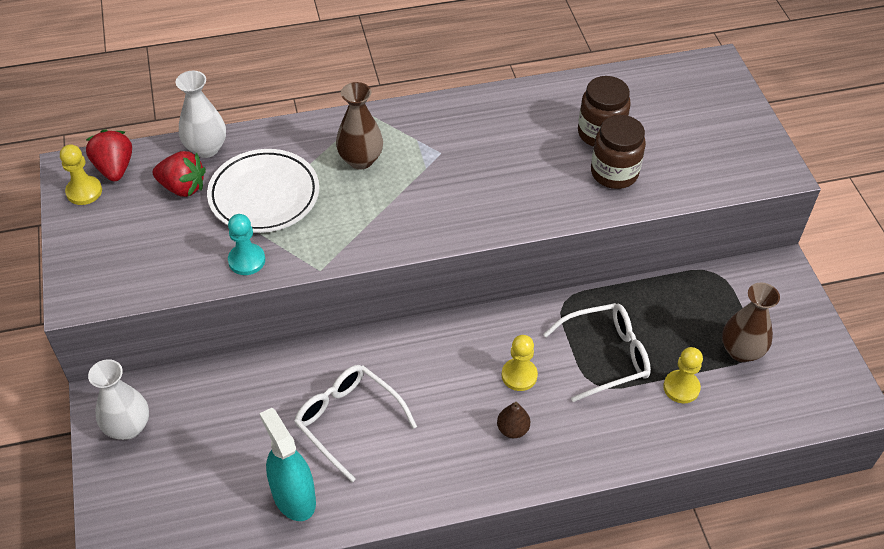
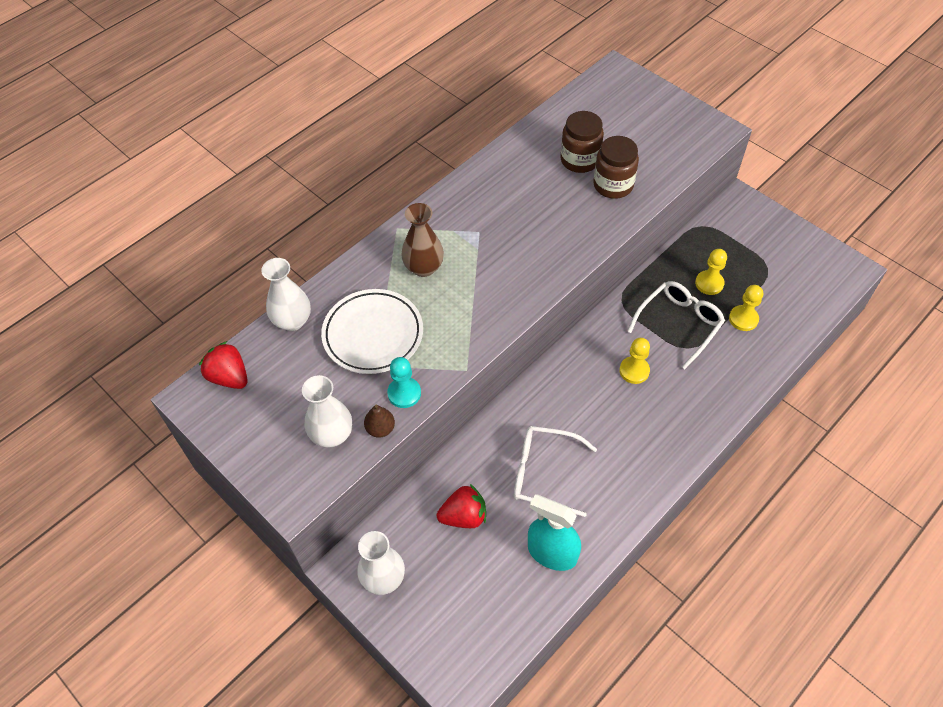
camera: 30 degrees left, 5 degrees up
(84, 191) = (220, 410): yellow pawn -> yellow pawn (709, 283)
(155, 262) = (332, 435): none -> white vase
(183, 187) = (301, 363): red strawberry -> red strawberry (464, 516)
(512, 429) = (660, 412): brown pear -> brown pear (380, 429)
(741, 351) = (760, 272): brown vase -> none

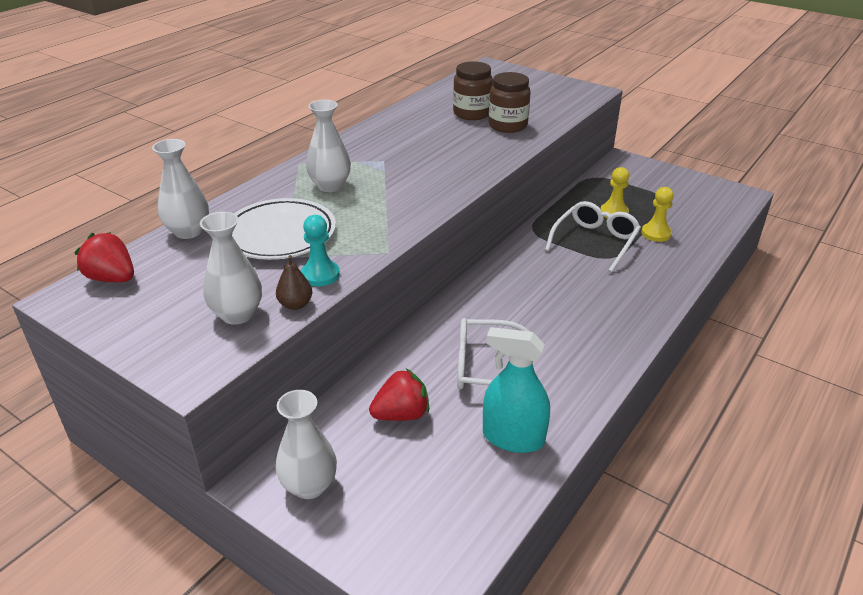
camera: 10 degrees left, 20 degrees down
(424, 268) = (330, 186): brown vase -> white vase
(634, 371) = (561, 278): yellow pawn -> none

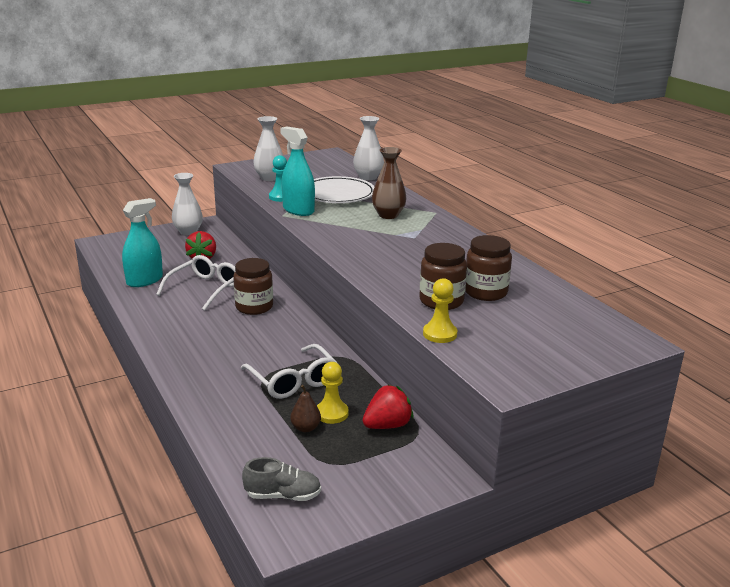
camera: 115 degrees right, 10 degrees down
(112, 278) = (337, 161): red strawberry -> red strawberry (387, 425)
(295, 304) = (260, 189): brown pear -> brown pear (305, 428)
(330, 186) = (388, 215): white vase -> brown vase
(360, 246) = (298, 210): none -> turquoise spray bottle
(495, 311) = (254, 307): none -> brown jar
(656, 233) = (271, 422): yellow pawn -> yellow pawn (440, 334)
(714, 205) = (283, 495): none -> grey shoe

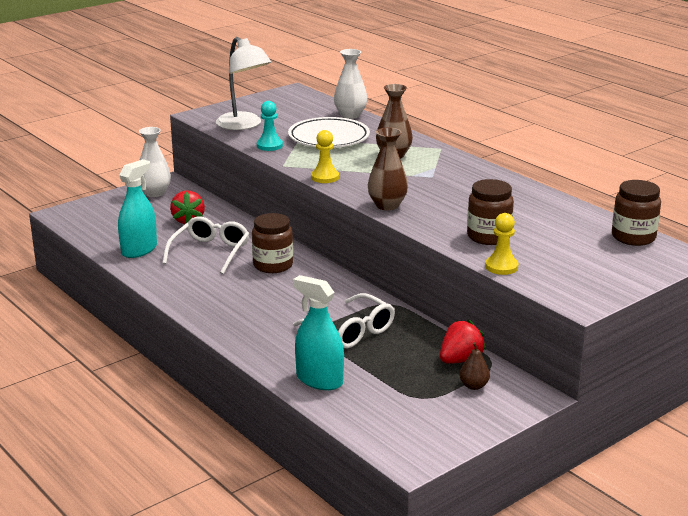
camera: 10 degrees left, 0 degrees up
(269, 178) = (244, 125): white vase -> white lamp
(283, 495) = (393, 428): grey shoe -> none
(298, 210) = (297, 158): turquoise spray bottle -> turquoise spray bottle (319, 380)
(305, 428) = (385, 371): brown pear -> brown pear (473, 386)
(331, 413) = (403, 356): yellow pawn -> yellow pawn (325, 177)
(357, 260) = (387, 205): none -> brown vase
(485, 292) = (526, 224): brown jar -> brown jar (633, 237)

